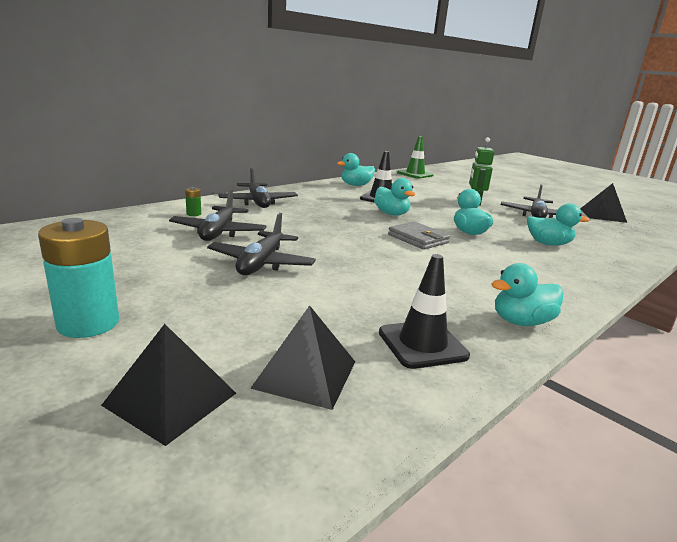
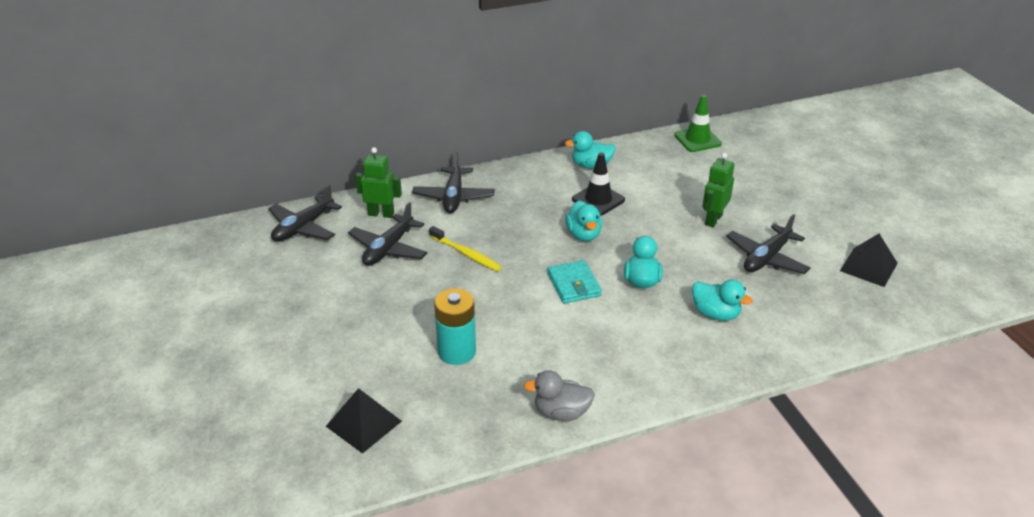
camera: 25 degrees right, 15 degrees up
(88, 323) = (255, 349): turquoise battery -> turquoise battery (457, 351)
(171, 399) = (280, 423): black pyramid -> none
(194, 214) = (381, 214): green battery -> green robot
(261, 263) = (400, 301): black plane -> black plane (303, 228)
(301, 230) = (466, 254): none -> yellow toothbrush
(418, 239) = (574, 284): grey wallet -> turquoise wallet
(422, 344) = (460, 417): black traffic cone -> none
(521, 322) = (561, 412): turquoise duck -> grey duck

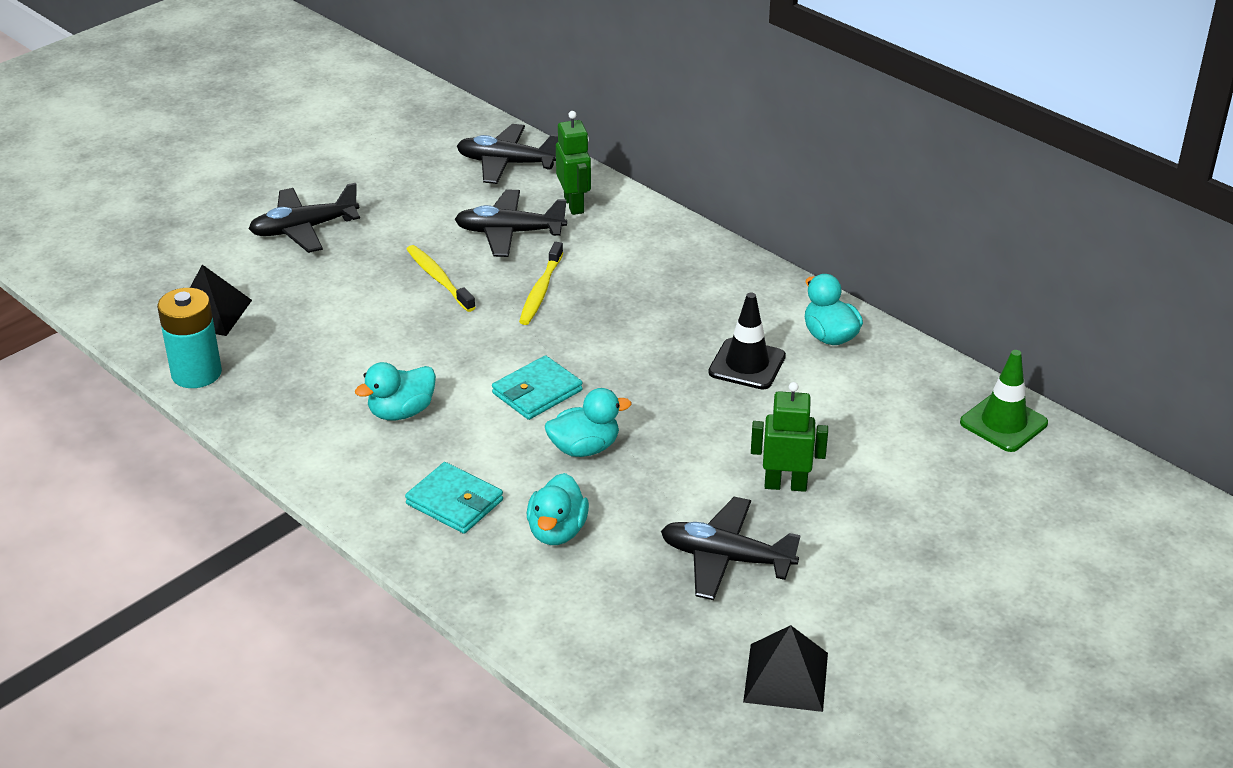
camera: 65 degrees right, 0 degrees up
(416, 294) = (439, 279): none -> yellow toothbrush
(454, 197) = (653, 245): black plane -> black plane (304, 229)
(457, 351) = (355, 338): turquoise battery -> turquoise battery (196, 373)
(561, 412) = (294, 443): grey duck -> none
(583, 234) = (652, 372): turquoise duck -> turquoise duck (401, 412)
(667, 349) = (455, 502): none -> turquoise wallet

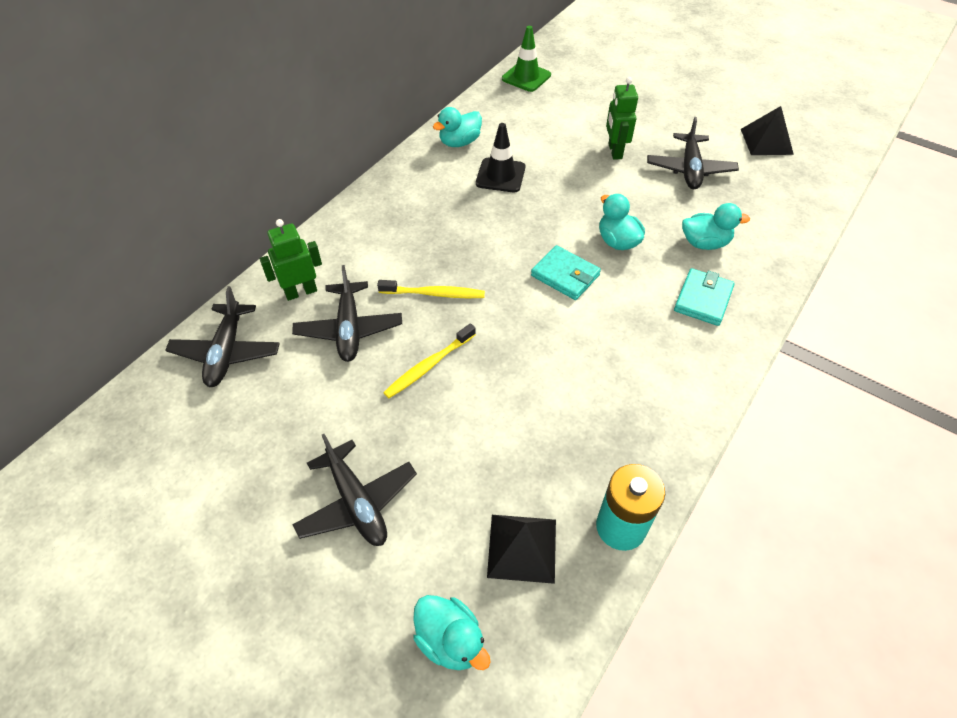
camera: 100 degrees left, 15 degrees up
(401, 412) = (618, 352): turquoise duck -> turquoise duck (450, 640)

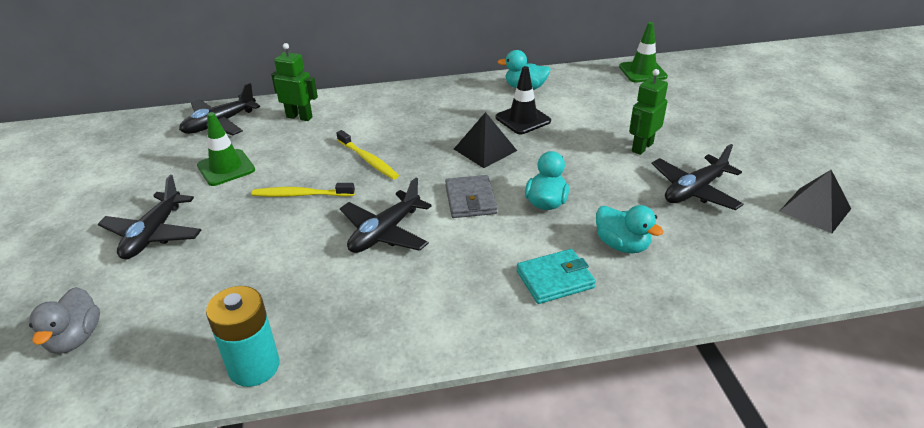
camera: 45 degrees right, 15 degrees down
(315, 391) = (226, 168): none -> green traffic cone
(349, 329) = (292, 149): black plane -> black plane (385, 233)
(450, 640) = (75, 338): turquoise duck -> grey duck
(522, 547) = (184, 326): black pyramid -> black pyramid (485, 149)
(565, 275) = (470, 200): turquoise wallet -> grey wallet

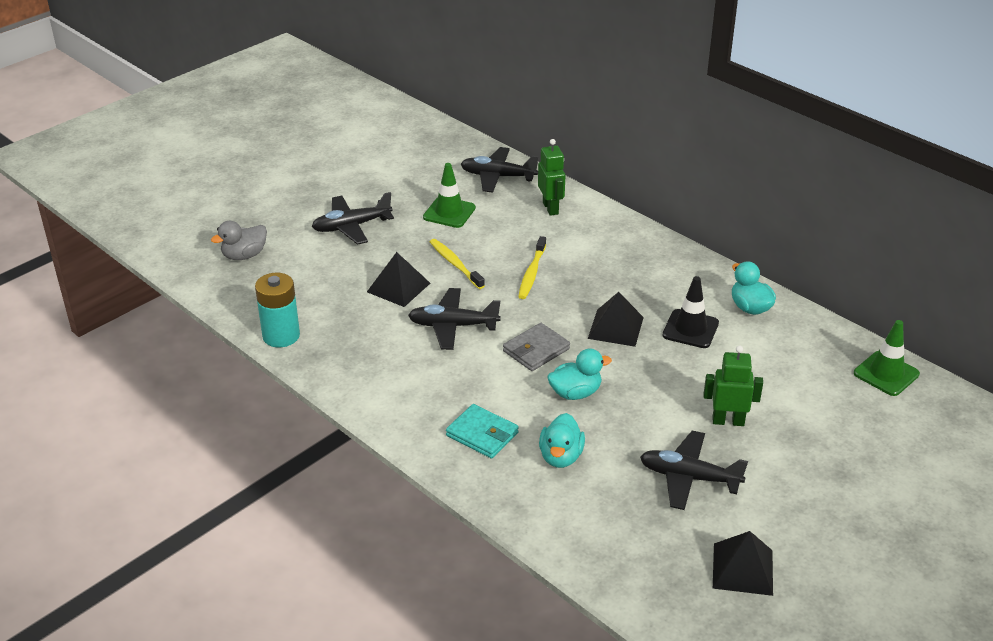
camera: 55 degrees right, 0 degrees up
(287, 243) = (398, 287): none -> black pyramid

